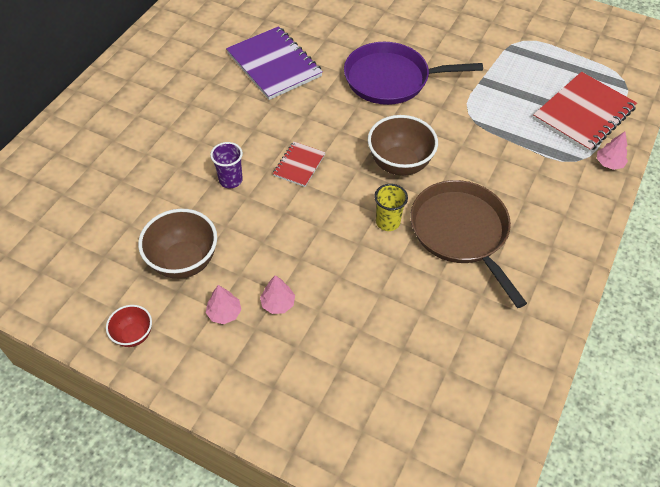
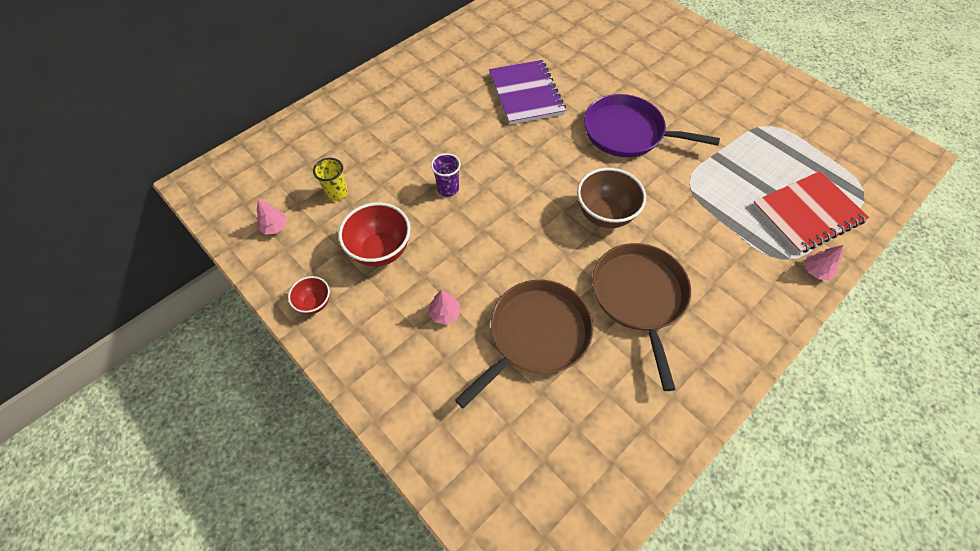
camera: 20 degrees right, 5 degrees up
(184, 261) = (381, 250): brown bowl -> red bowl
(224, 313) = (396, 307): pink tree -> pink tree (275, 227)
(299, 165) = (513, 191): red notebook -> none
(377, 297) = (535, 335): none -> brown pan
(388, 222) = (573, 267): yellow cup -> yellow cup (337, 193)

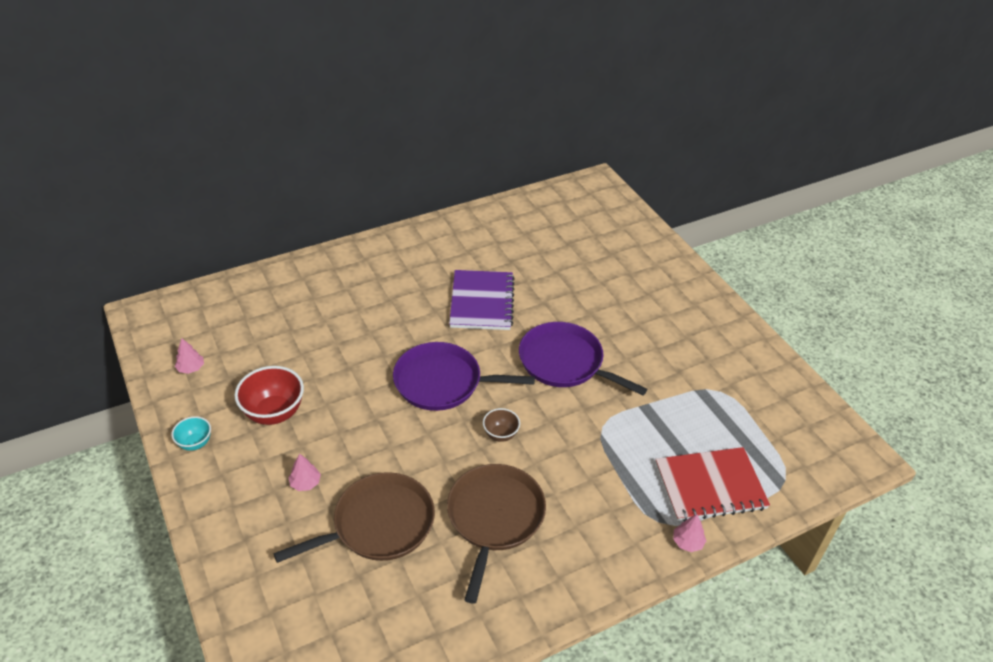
camera: 15 degrees right, 15 degrees down
(314, 303) = (195, 443): red bowl -> turquoise bowl
(337, 193) = (259, 352): yellow cup -> none
(448, 189) = (362, 373): purple cup -> none
(528, 178) = (443, 382): none -> purple pan
(605, 215) = (500, 434): brown bowl -> brown bowl, size x0.55

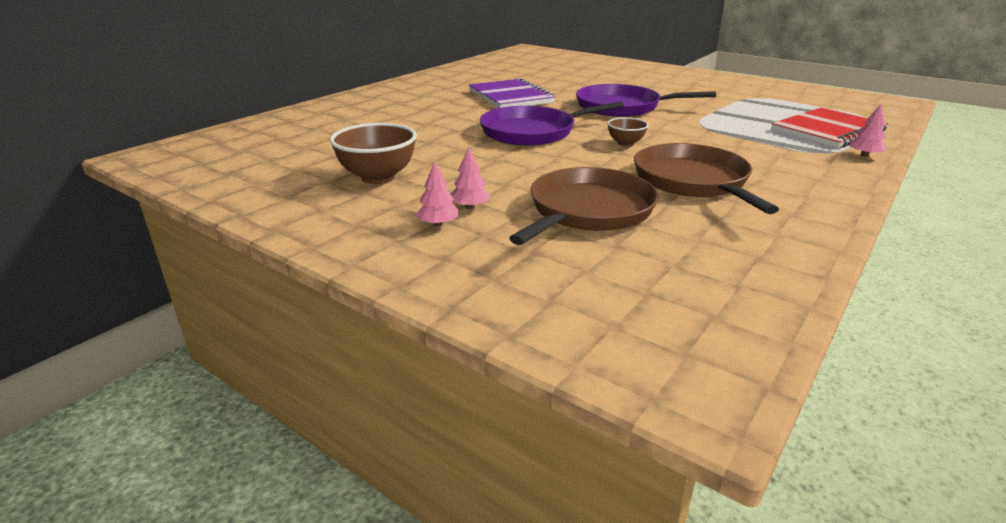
camera: 25 degrees left, 15 degrees down
(191, 368) = (241, 173): pink tree -> pink tree (438, 224)
(195, 443) = (298, 213): turquoise bowl -> none
(274, 413) = (378, 177): red bowl -> brown bowl

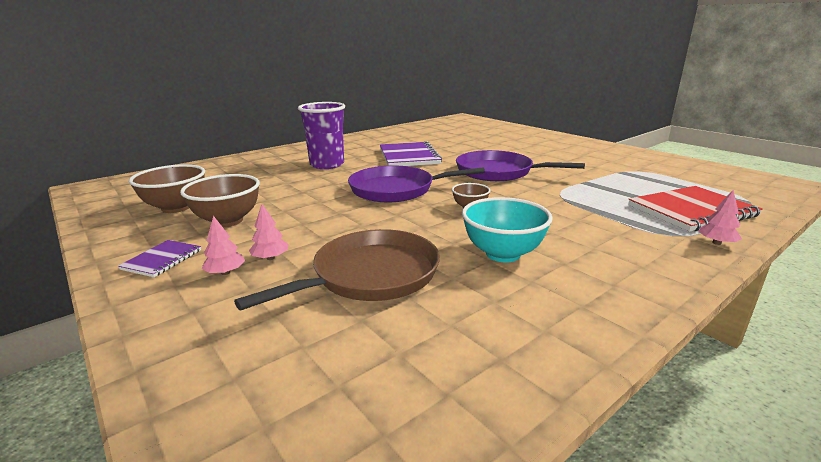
camera: 15 degrees right, 5 degrees down
(296, 169) = (176, 208): none -> brown bowl
(351, 220) = (162, 260): none -> purple notebook
(424, 111) = (327, 165): none -> purple cup
(693, 181) = (503, 254): brown pan -> turquoise bowl

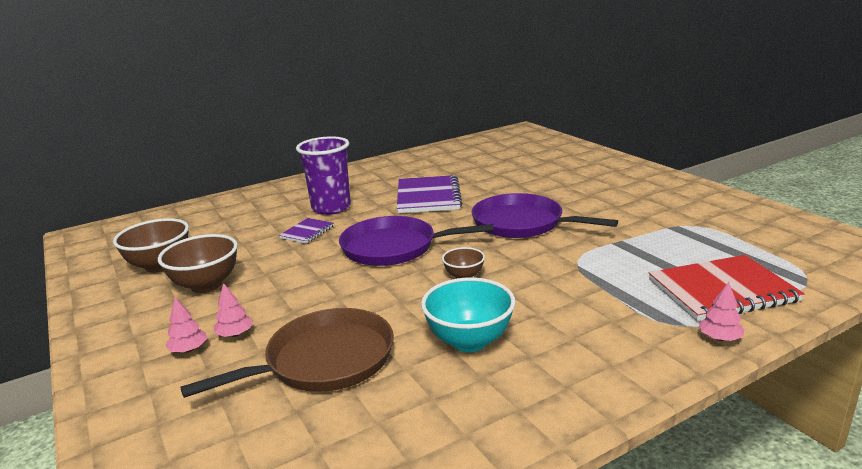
camera: 10 degrees right, 0 degrees up
(162, 260) = (135, 331): purple notebook -> purple notebook (307, 232)

